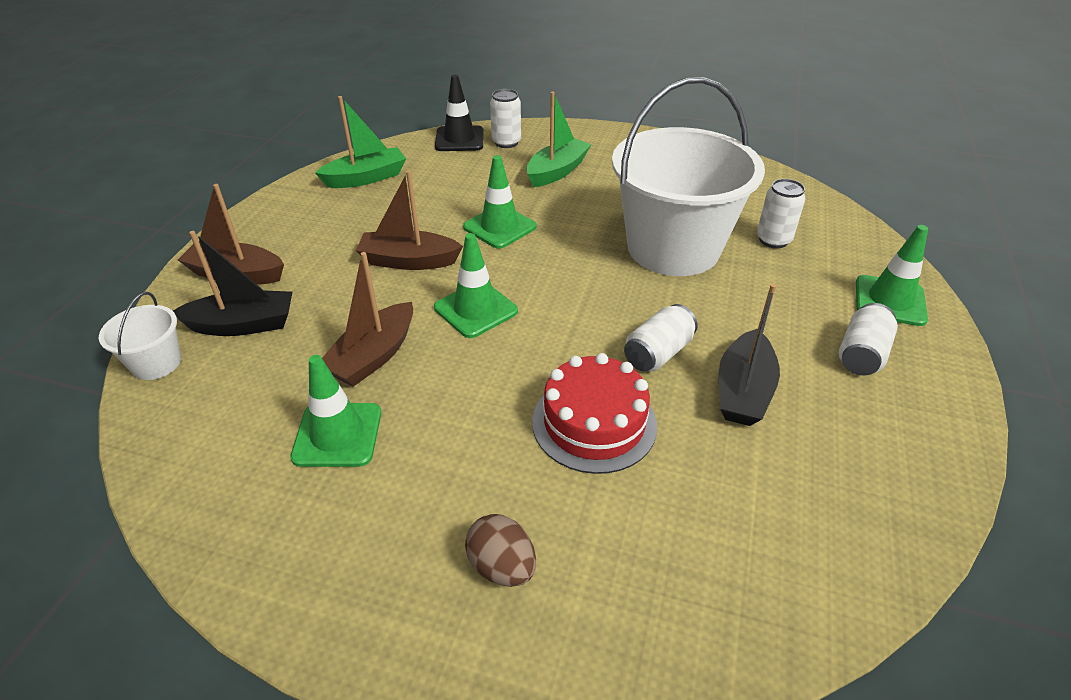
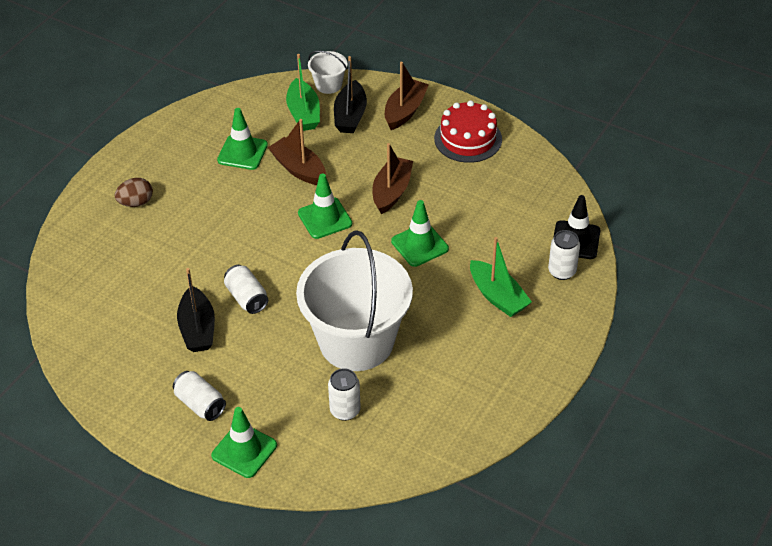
camera: 105 degrees right, 5 degrees up
(366, 178) = (518, 176): green boat -> green boat (303, 113)
(594, 423) = (204, 254): red cake -> red cake (468, 139)
(743, 391) = (197, 328): black boat -> black boat turned 135 degrees counterclockwise

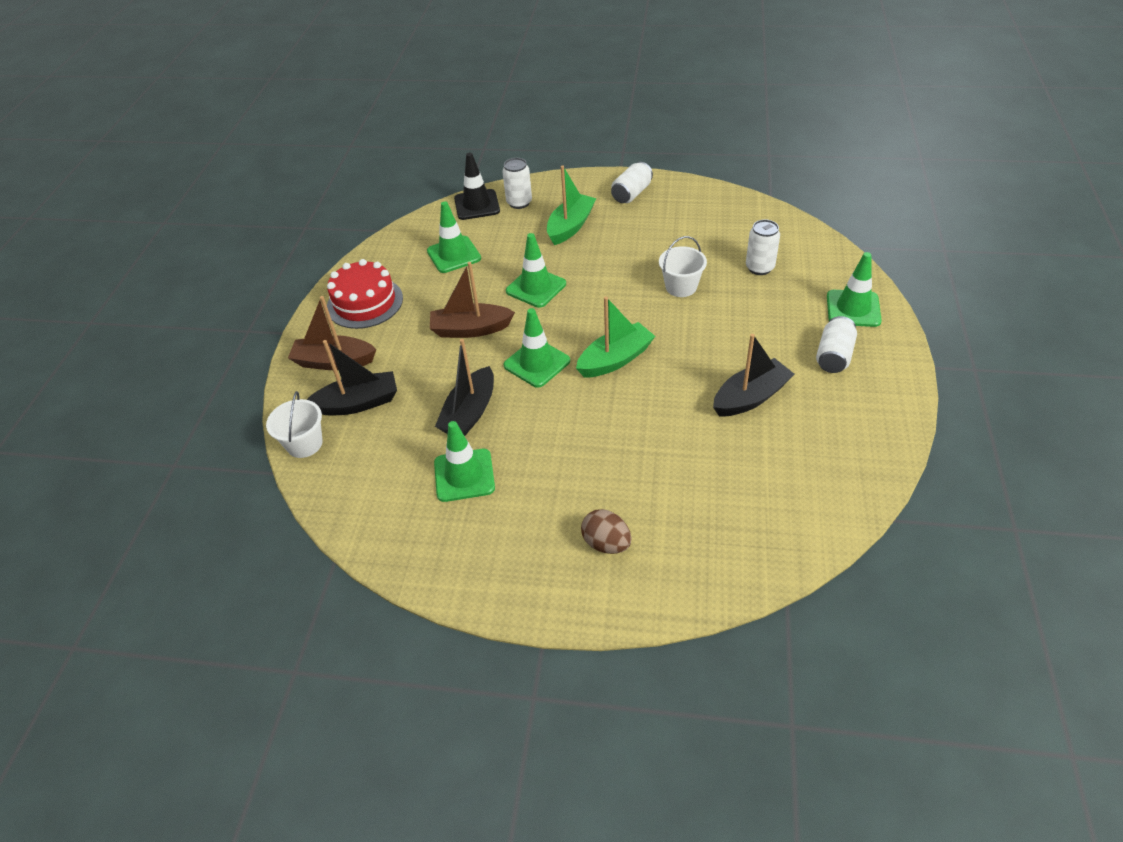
camera: 110 degrees left, 0 degrees up
(247, 298) = (684, 378): white can -> white can (631, 194)
(299, 169) = (470, 413): brown boat -> black boat
(303, 113) = (368, 446): green boat -> green boat (615, 359)
(356, 341) = (681, 287): white bucket -> white bucket, size x0.42
(502, 205) = (454, 255): none -> green traffic cone

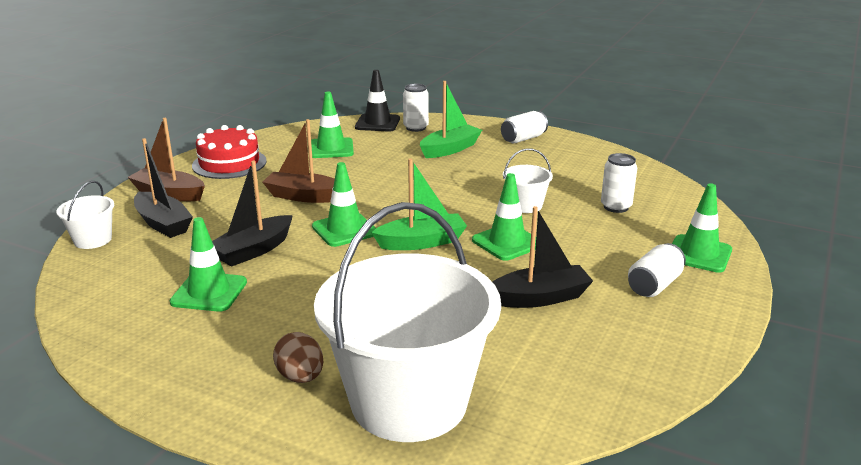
camera: 15 degrees right, 20 degrees down
(358, 403) = (163, 224): black boat -> black boat turned 45 degrees clockwise
(536, 287) = (386, 181): green traffic cone -> green traffic cone (507, 242)
(707, 540) = (409, 401): none -> white bucket

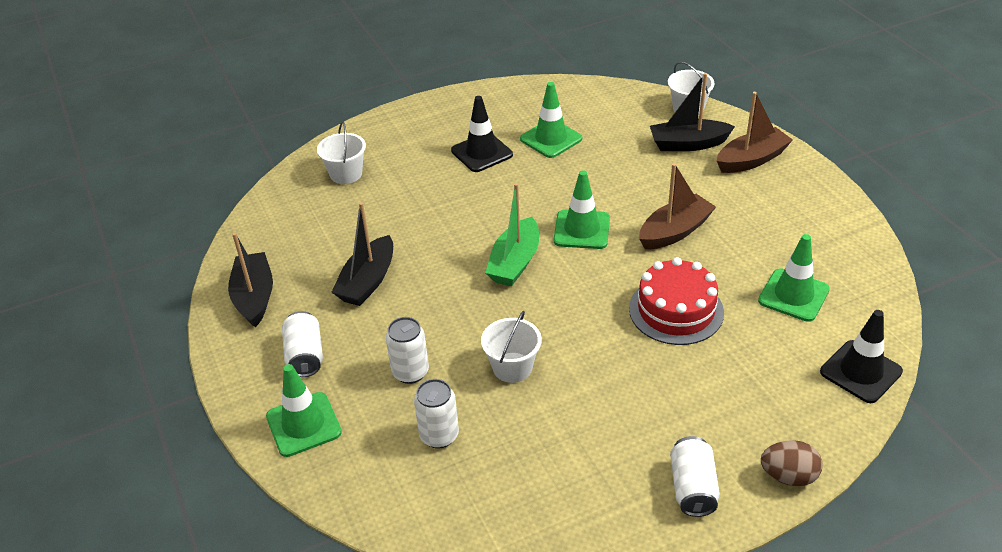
camera: 130 degrees right, 15 degrees up
(229, 163) = (803, 212): red cake -> red cake (676, 310)
(254, 250) = (594, 173): black boat -> black boat (254, 297)
(273, 323) = (482, 153): none -> black traffic cone
(300, 377) = (415, 146): brown egg -> brown egg (788, 476)
(409, 401) = (346, 174): white bucket -> white bucket, size x0.42
(416, 128) = (816, 400): white can -> white can (410, 372)
(450, 149) = (713, 393): green boat -> none
(507, 242) = (460, 312): green traffic cone -> none

